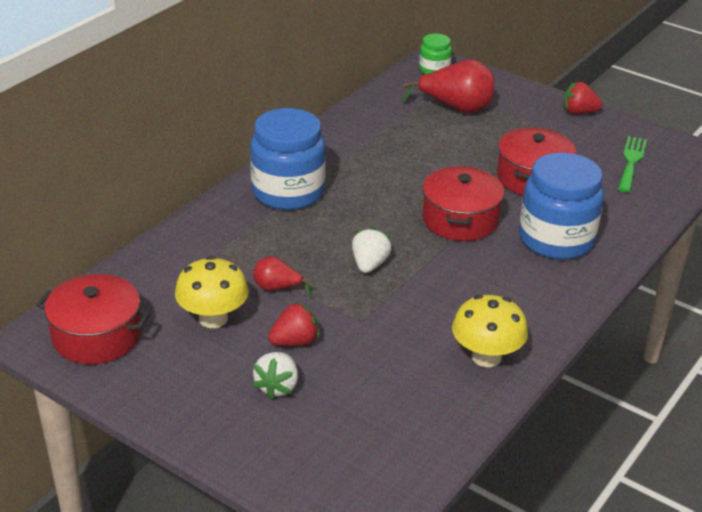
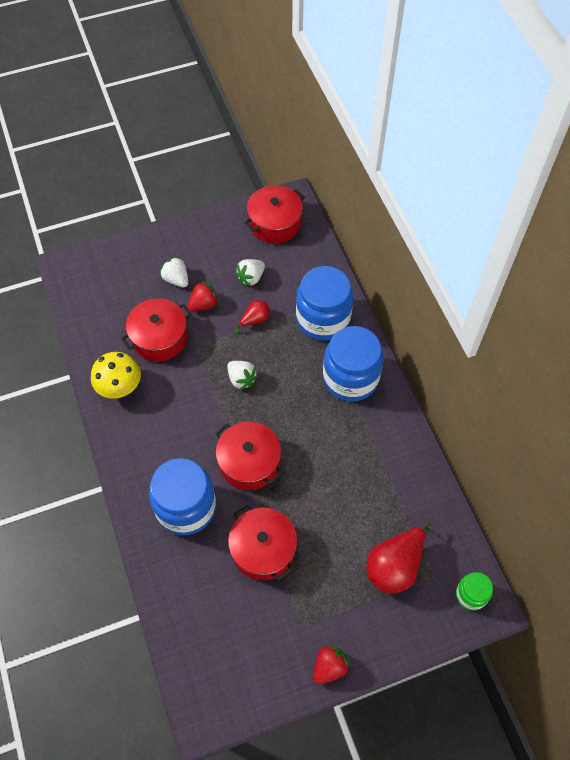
camera: 125 degrees right, 25 degrees up
(213, 318) = (251, 278): yellow mushroom -> white strawberry
(226, 237) = (323, 319): none -> blue jar
(295, 342) = (203, 304): red strawberry -> red strawberry turned 135 degrees counterclockwise
(383, 357) = (159, 338): none -> red pot
(631, 161) = (234, 645): green fork -> none

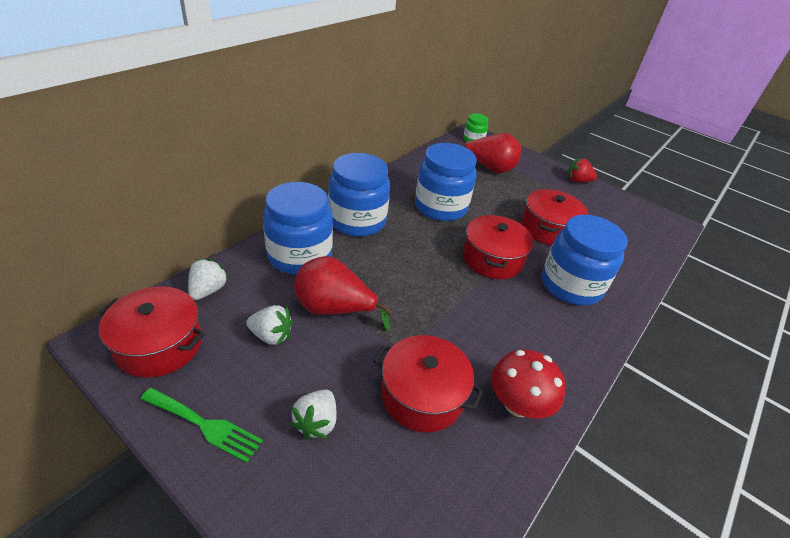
camera: 125 degrees left, 20 degrees down
(119, 387) = (517, 404): yellow mushroom -> red mushroom
(203, 304) = (341, 369): red strawberry -> none
(206, 232) = (205, 425): none -> green fork
(241, 379) = (416, 293): white strawberry -> white strawberry (208, 290)
(255, 320) = (334, 309): red pear -> red pear, size x1.89
(342, 463) = (440, 207): none -> blue jar

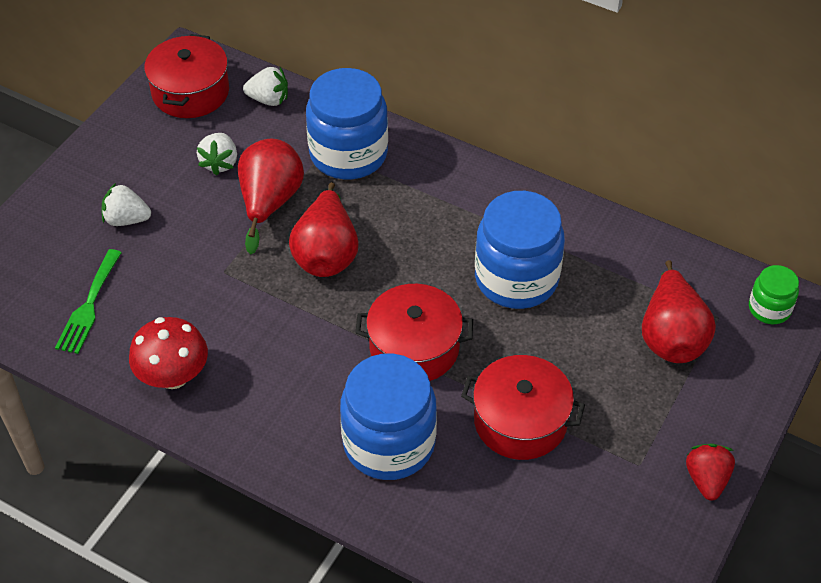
camera: 85 degrees right, 10 degrees up
(205, 425) = (113, 149): green fork -> green fork (89, 306)
(357, 221) = (439, 192): blue jar -> none
(400, 285) = (326, 254): none -> red pear
(422, 395) = (170, 293): red pot -> none

